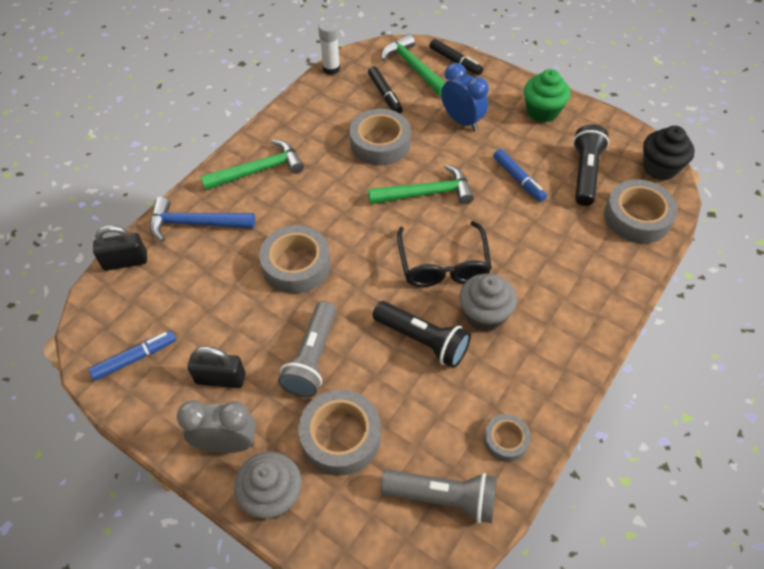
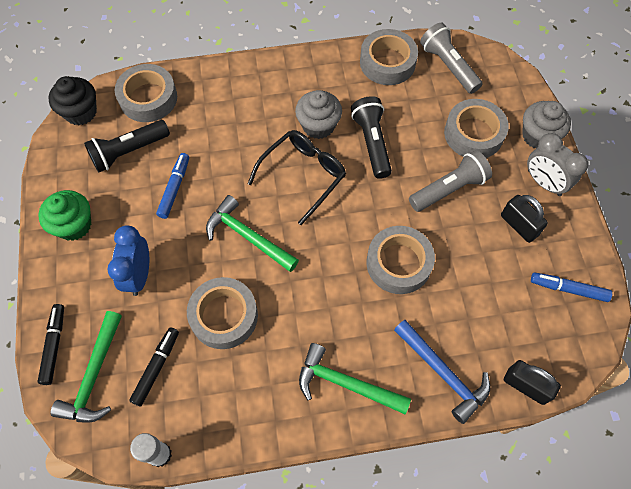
camera: 135 degrees left, 10 degrees up
(505, 440) = (387, 62): grey tape -> grey tape, size x1.81

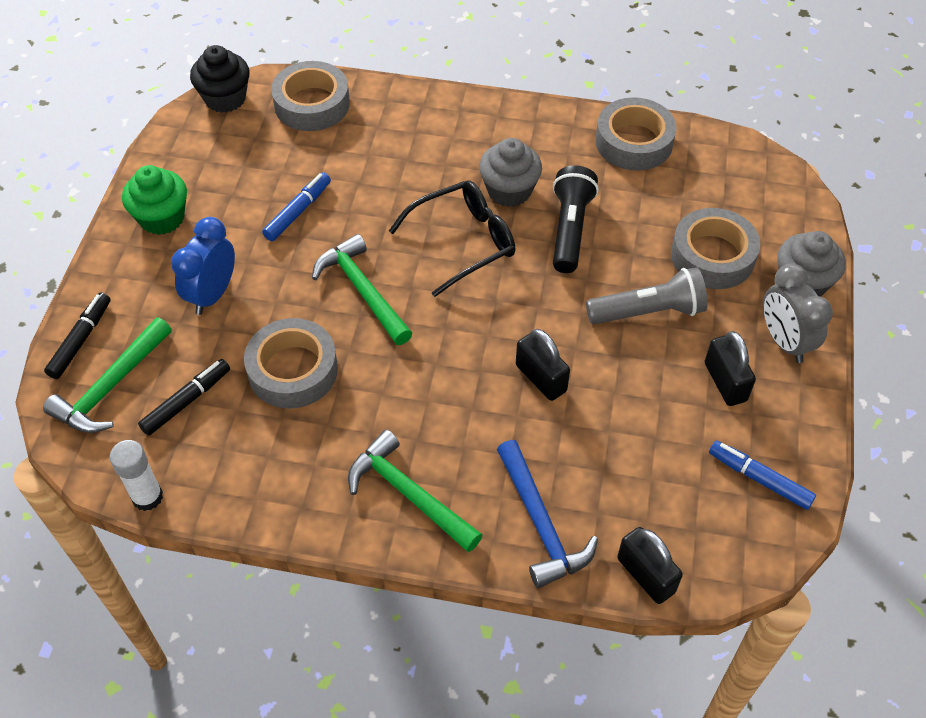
camera: 20 degrees right, 10 degrees down
(128, 151) = (261, 156): black flashlight -> none
(398, 263) = (541, 378): grey tape -> black padlock
(448, 66) = (715, 167): grey flashlight -> none

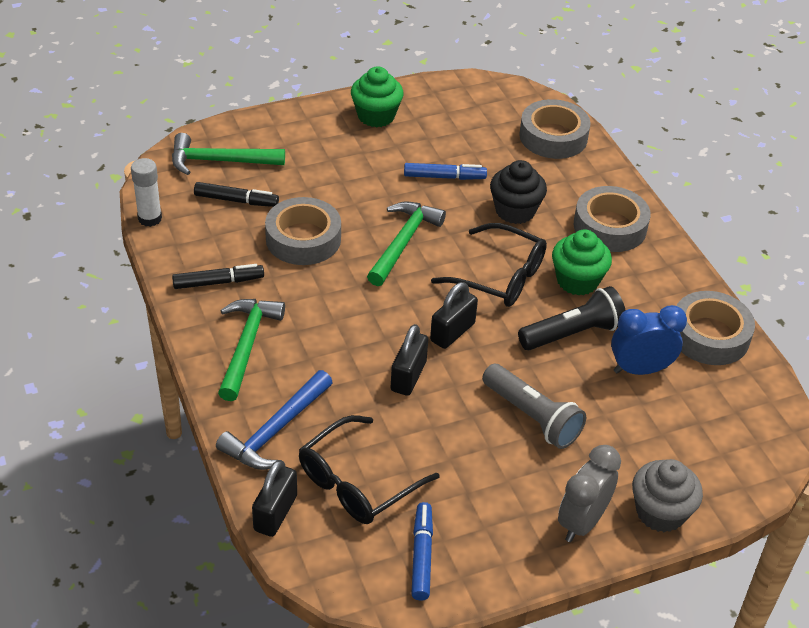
camera: 55 degrees right, 10 degrees down
(80, 340) = (244, 130): black marker -> black marker (218, 282)
(212, 294) = (333, 170): blue clock -> blue clock (640, 369)
(225, 98) = (512, 93): black cupcake -> black cupcake (515, 211)
(509, 191) = (577, 281): grey cupcake -> green cupcake
(646, 486) = (357, 482): none -> black glasses
(712, 256) = (632, 437): grey tape -> grey tape (610, 227)
(725, 382) = (502, 496): black padlock -> black padlock (452, 332)

